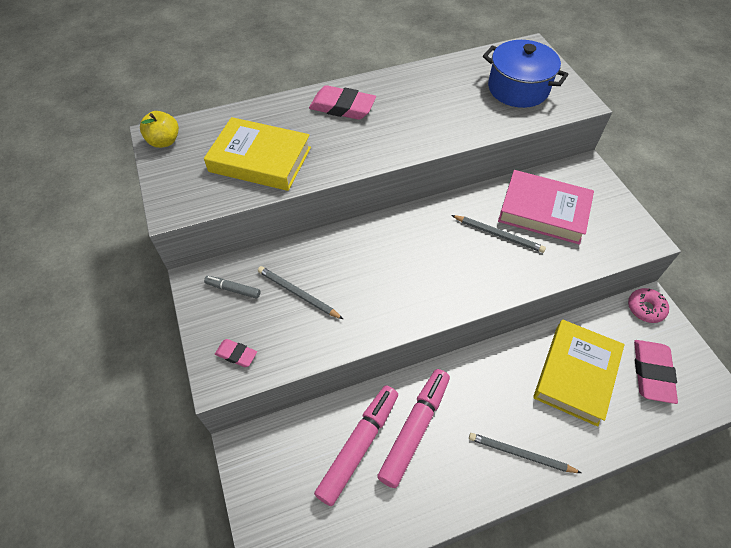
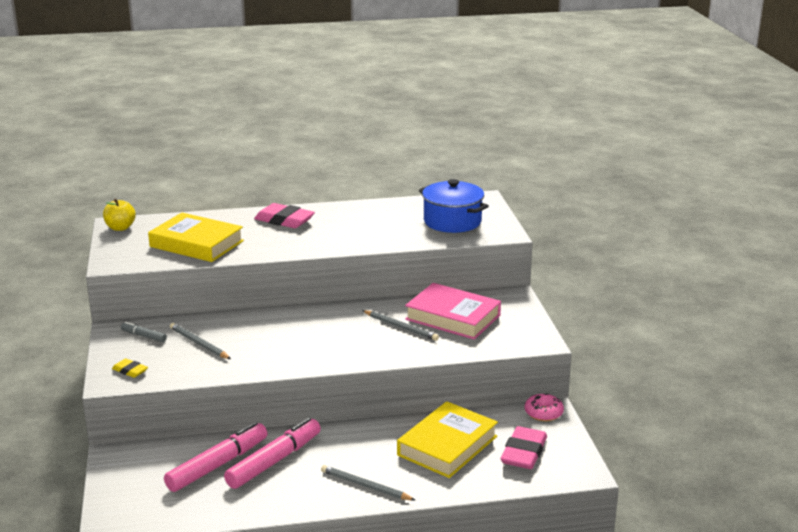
camera: 10 degrees right, 30 degrees down
(236, 354) = (130, 371): pink eraser -> yellow eraser

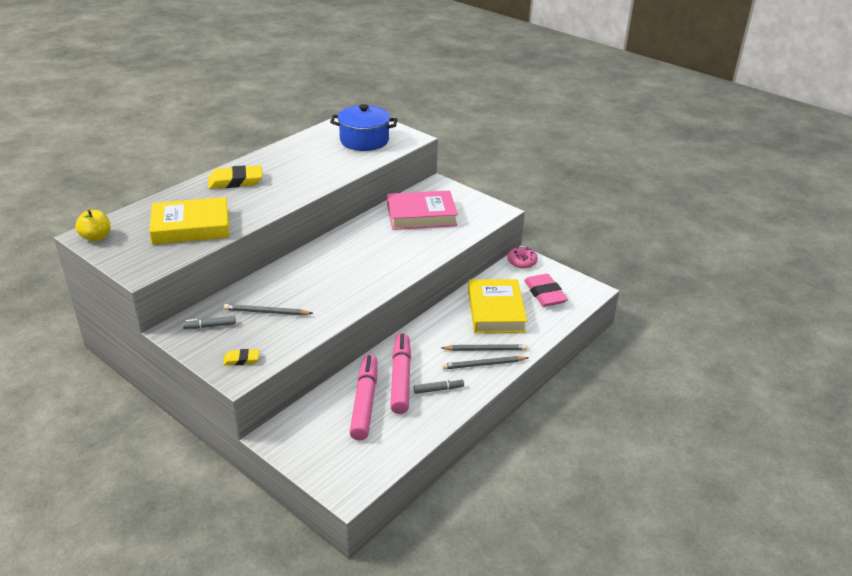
camera: 40 degrees left, 10 degrees up
(284, 220) = (235, 181): pink eraser -> yellow eraser
(294, 486) = (438, 389): none -> grey marker
(401, 327) = (397, 236): grey pencil -> grey pencil (485, 349)

